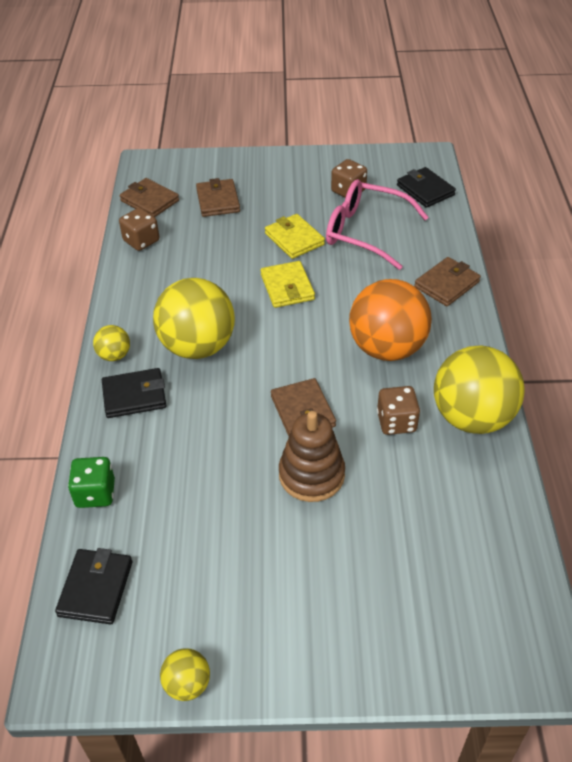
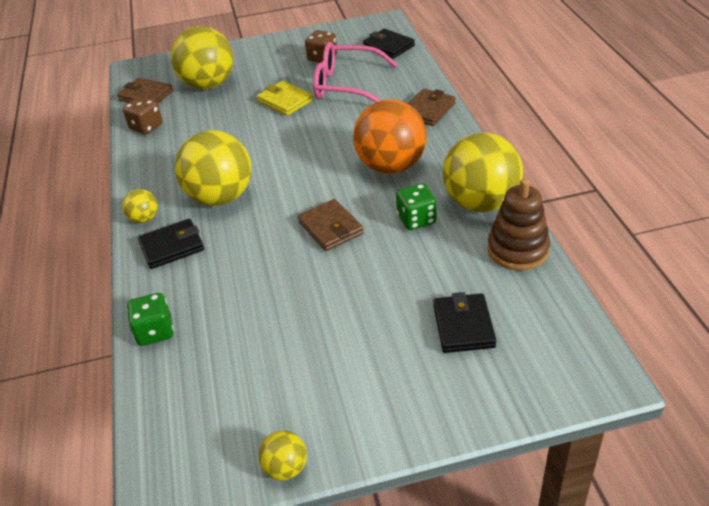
camera: 10 degrees left, 5 degrees down
(96, 588) = (176, 409): black wallet -> black wallet (463, 326)
(218, 201) = (208, 85): brown wallet -> yellow ball
(287, 287) = (289, 137): yellow wallet -> none
(311, 475) = (353, 275): brown stacking toy -> brown stacking toy (518, 250)
(396, 422) = (416, 219): brown dice -> green dice

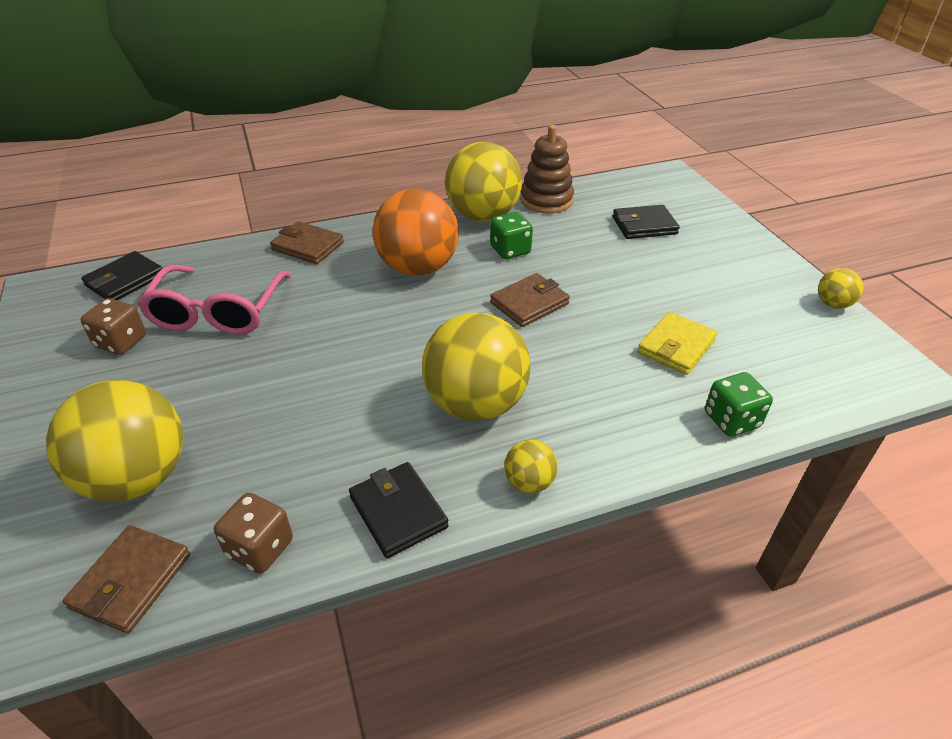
camera: 100 degrees left, 0 degrees up
(172, 247) = (584, 436): black wallet -> black wallet (398, 512)
(285, 101) = (238, 369): yellow wallet -> yellow wallet (676, 346)

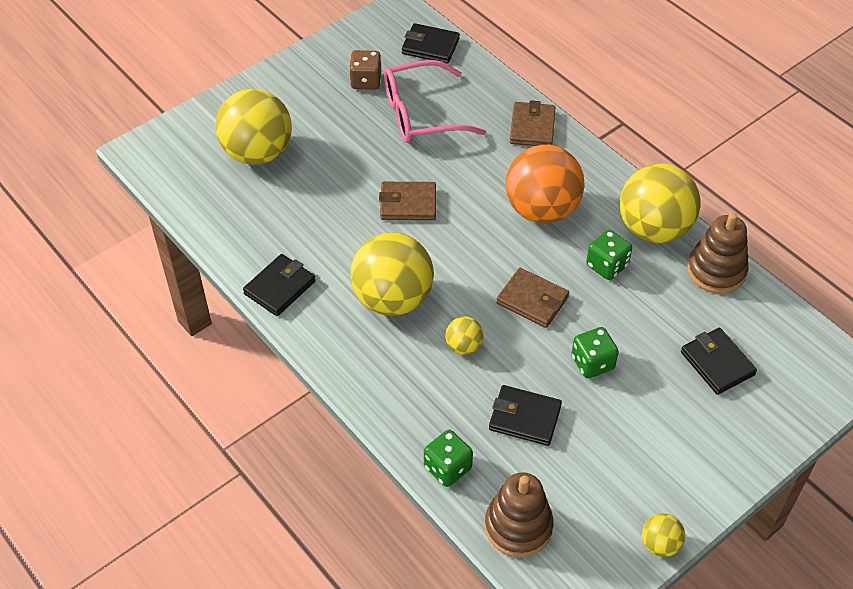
camera: 70 degrees right, 10 degrees up
(131, 581) = (191, 188): brown wallet -> brown wallet (408, 204)
(260, 548) = (230, 232): brown dice -> none
(529, 482) = (331, 350): yellow ball -> yellow ball (464, 346)
(621, 288) = (592, 363): none -> green dice
(676, 346) = (525, 417): yellow wallet -> black wallet
(812, 386) = (518, 526): none -> brown stacking toy

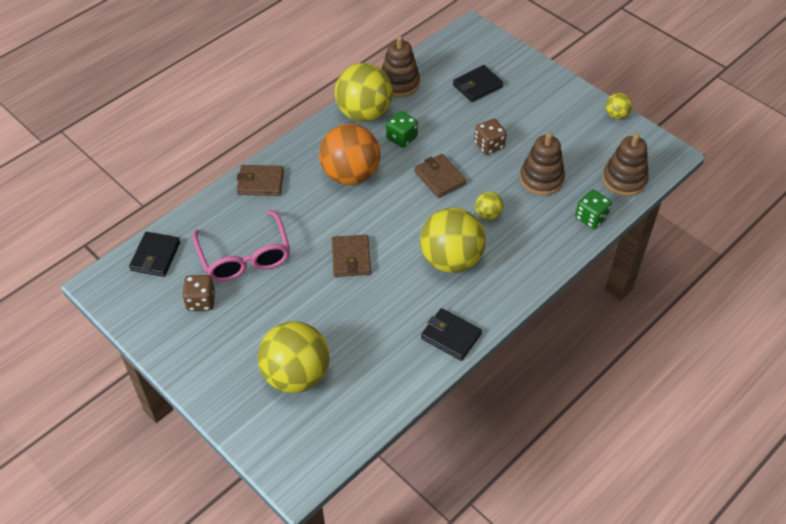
camera: 95 degrees left, 0 degrees up
(525, 417) = (541, 179): black wallet -> brown stacking toy
(532, 300) = (440, 178): brown wallet -> brown wallet turned 60 degrees counterclockwise
(592, 363) = (489, 145): green dice -> brown dice

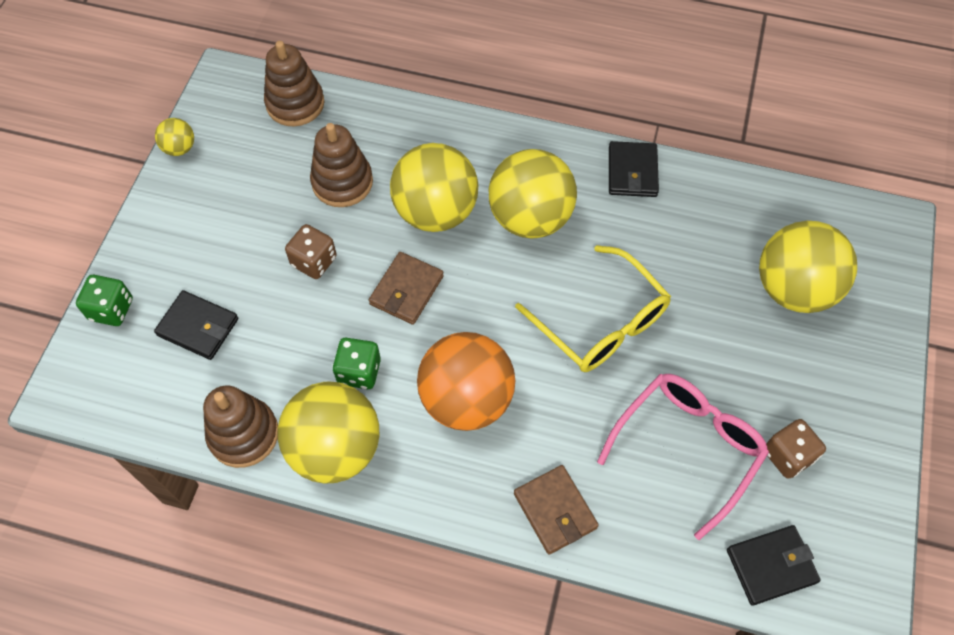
camera: 120 degrees left, 10 degrees up
(351, 258) = (601, 322): brown wallet -> yellow glasses
(488, 214) = (436, 212): yellow ball -> yellow ball, size x2.21
(591, 218) = (376, 113): green dice -> green dice (111, 309)

